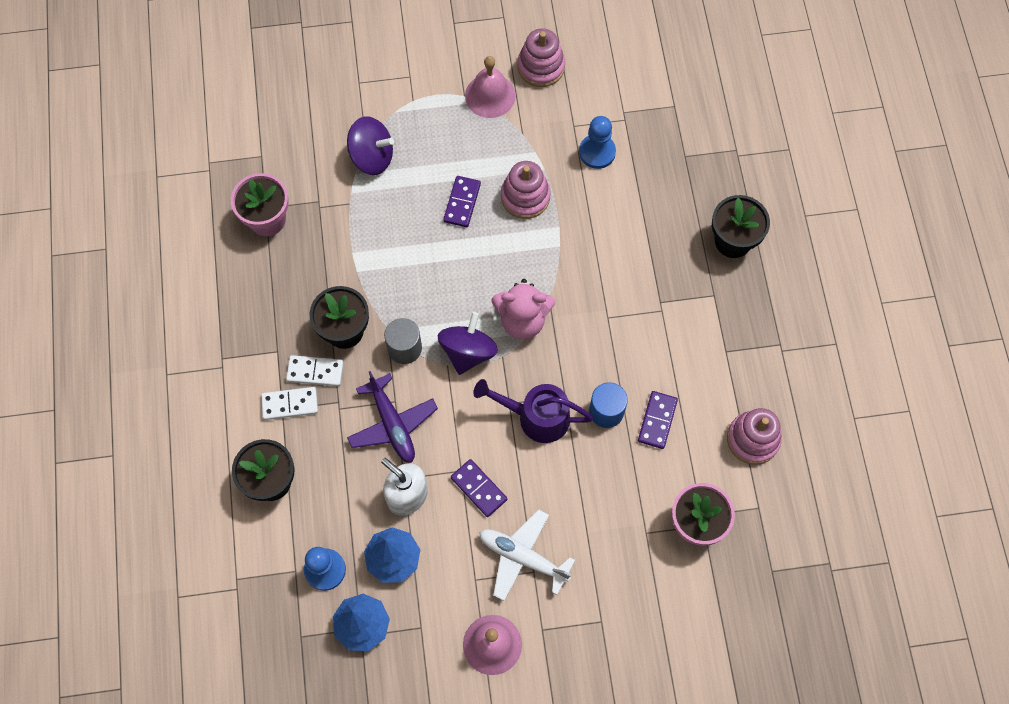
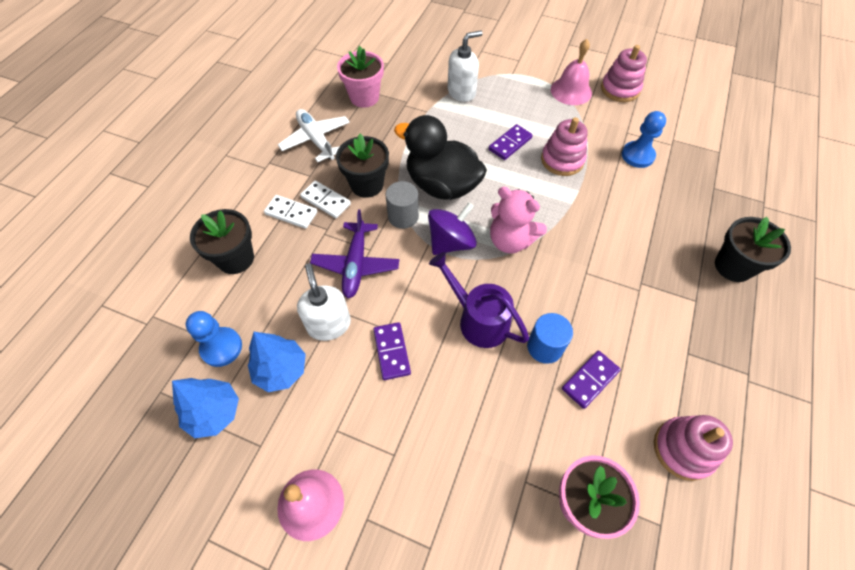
camera: 30 degrees right, 10 degrees down
(372, 157) = (461, 92): purple spinning top -> white soap dispenser
(421, 291) = (442, 185): none -> black duck
(523, 557) = (392, 435): white plane -> white plane (316, 140)

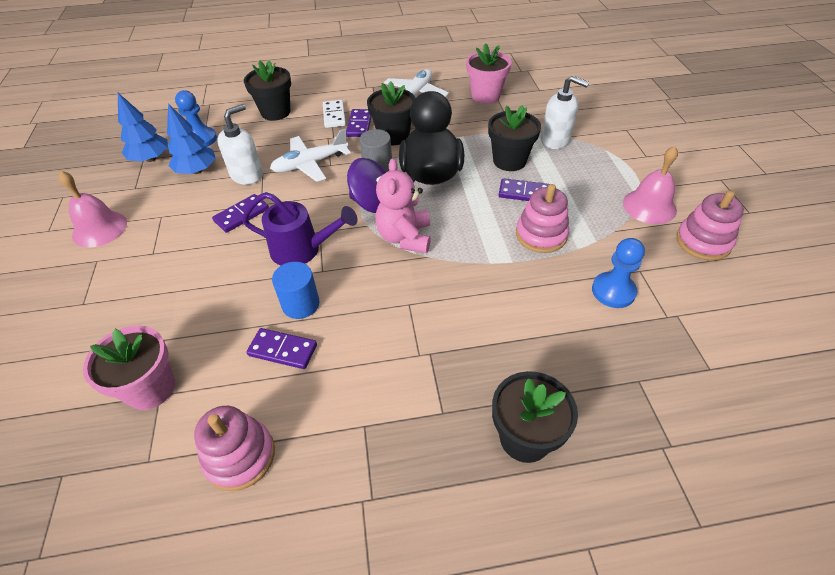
camera: 60 degrees right, 10 degrees down
(326, 201) = (359, 125): white domino -> purple domino
(356, 265) = (310, 164): purple plane -> white plane
(465, 131) = (509, 161): none -> black flower pot
(477, 319) = (303, 250): purple watering can -> purple watering can turned 90 degrees clockwise

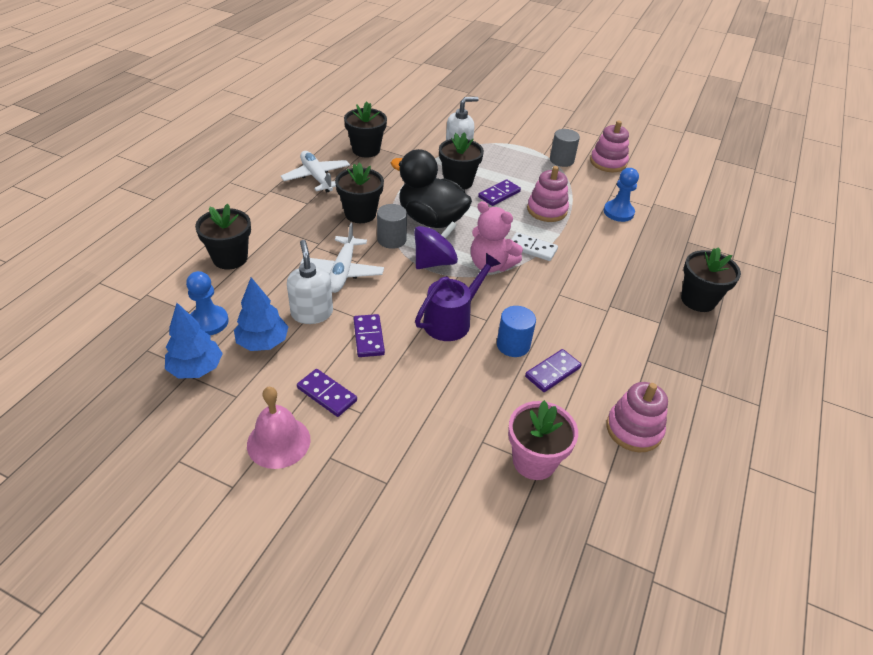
camera: 60 degrees left, 5 degrees down
(334, 116) = (286, 229): white domino -> white domino (532, 248)
(359, 125) = (320, 223): purple domino -> purple domino (327, 394)
(485, 96) = (366, 150): pink flower pot -> black flower pot
(649, 206) = (561, 160): pink bell -> grey cylinder

